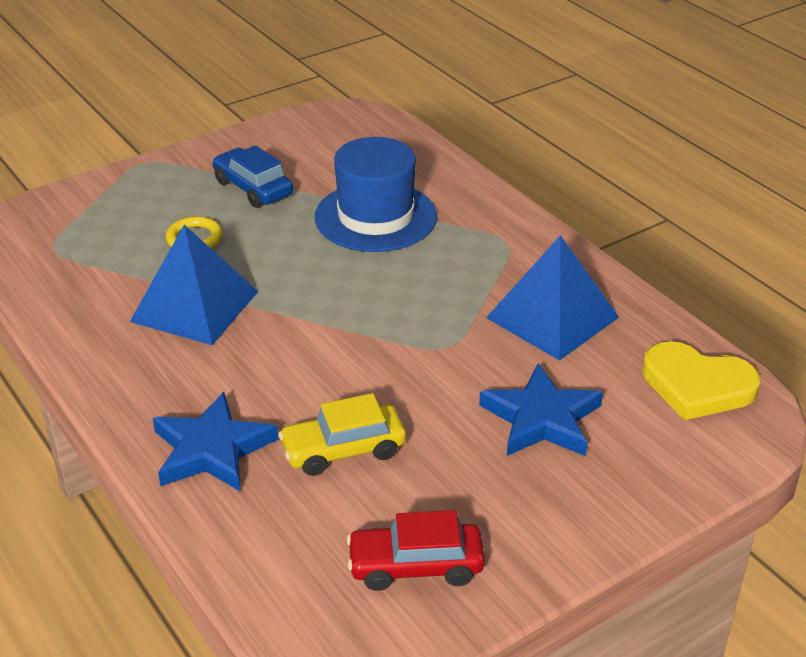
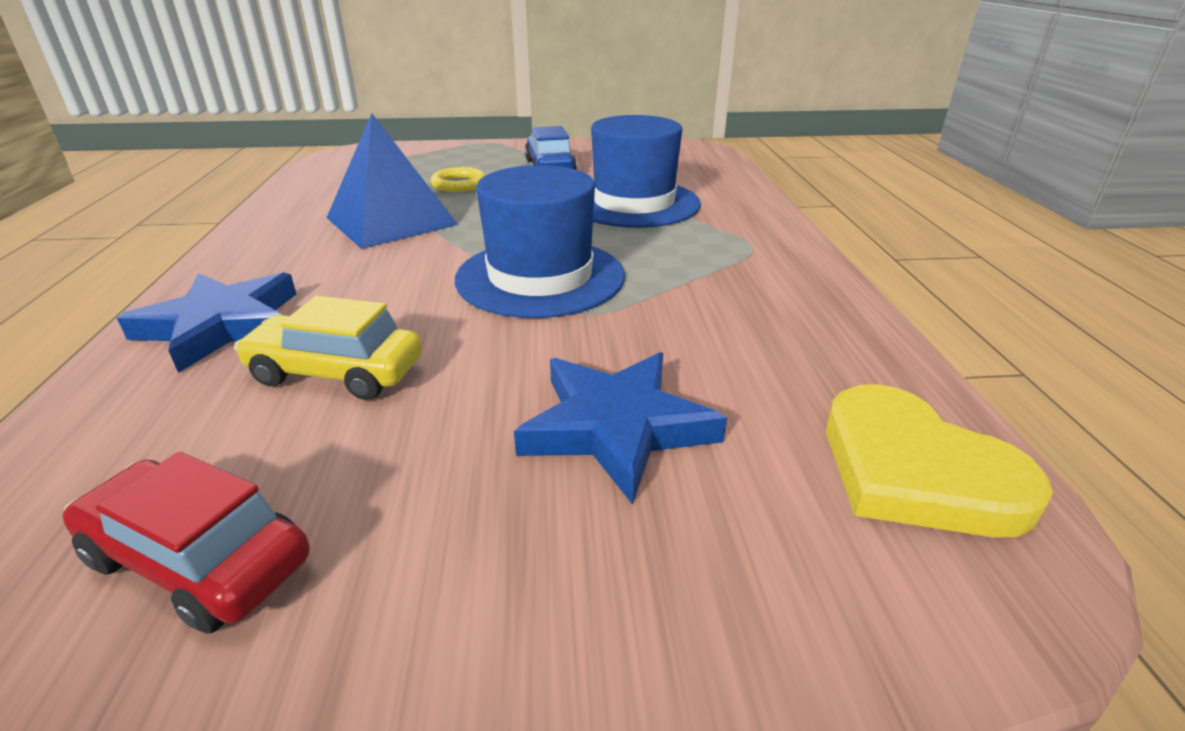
camera: 30 degrees right, 5 degrees down
(385, 325) = (540, 277): none -> blue hat
(552, 317) = (745, 322): blue pyramid -> none

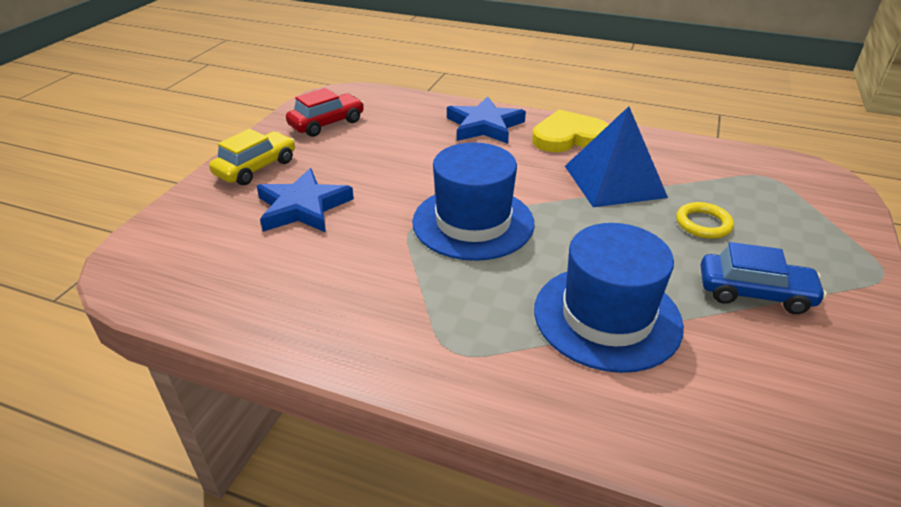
camera: 115 degrees right, 5 degrees up
(336, 372) = (414, 149): yellow car -> yellow car (256, 168)
(915, 470) = (184, 277): yellow heart -> yellow heart (569, 137)

